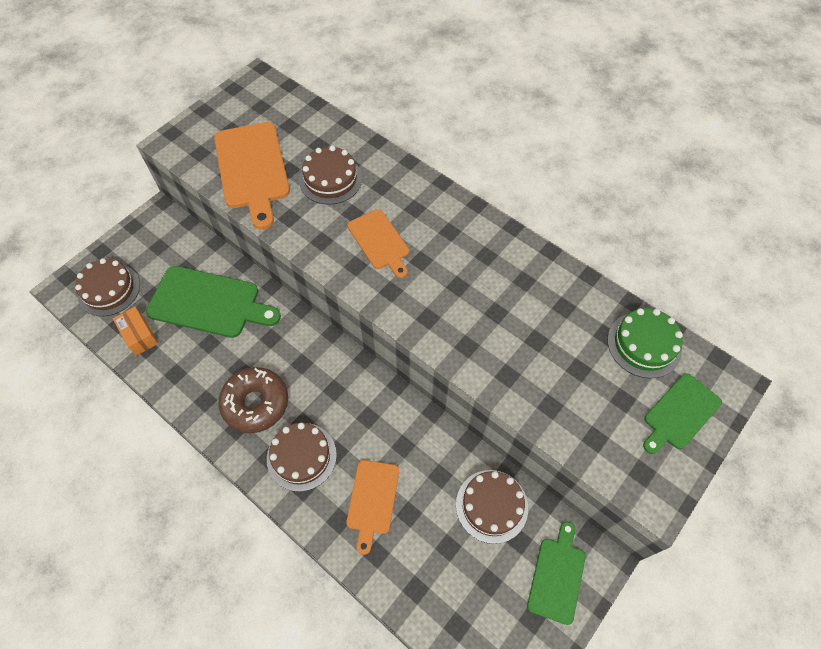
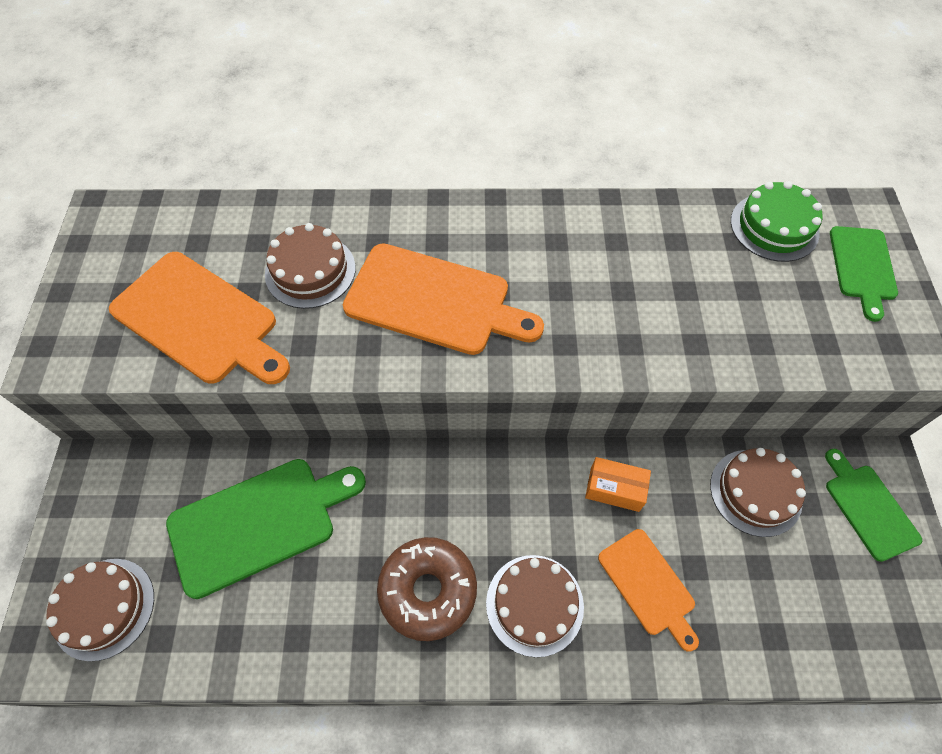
camera: 40 degrees left, 0 degrees up
(139, 335) = (204, 631): orange box -> orange box (614, 489)
(380, 241) = (434, 301): orange cutting board -> orange cutting board, size x1.68

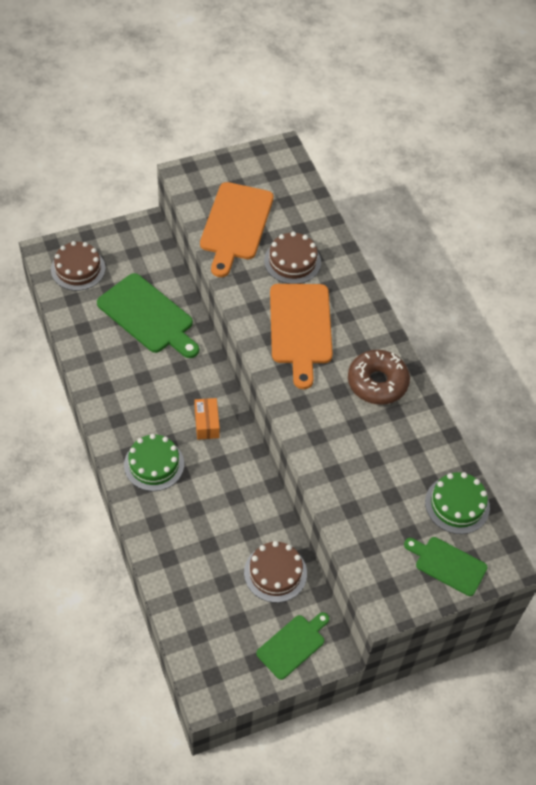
camera: 65 degrees right, 5 degrees down
(428, 590) = (142, 409): brown donut -> brown donut (377, 382)
(534, 604) = (154, 464): brown cake -> green cake
(614, 489) = (243, 490): orange box -> orange box (206, 423)
(648, 585) = (188, 521): orange cutting board -> none
(862, 267) = (447, 564): green cutting board -> green cutting board turned 45 degrees clockwise

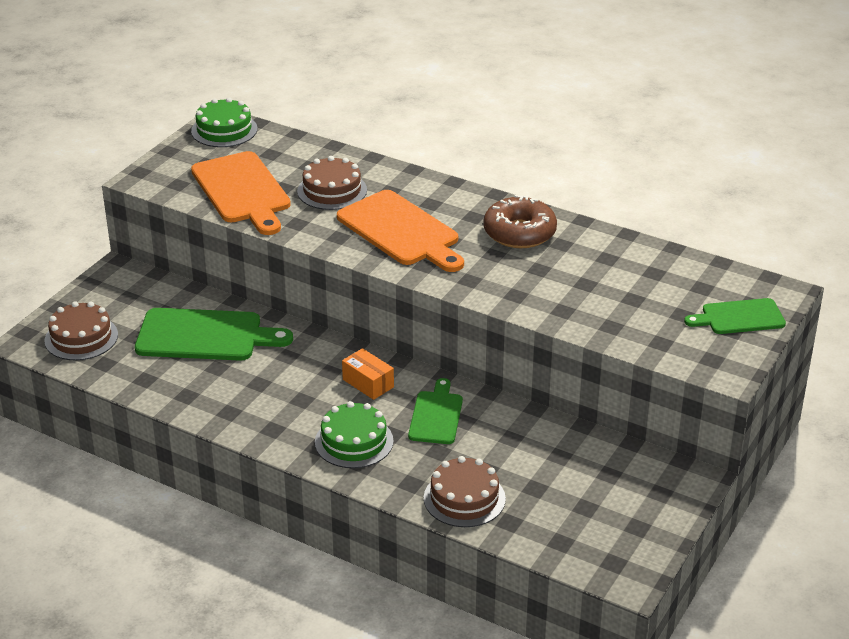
camera: 35 degrees left, 20 degrees down
(275, 573) = (573, 453): brown cake -> brown cake (464, 498)
(293, 645) = (655, 494): green cutting board -> green cutting board (436, 415)
(457, 504) = (694, 275): green cake -> green cake (224, 130)

